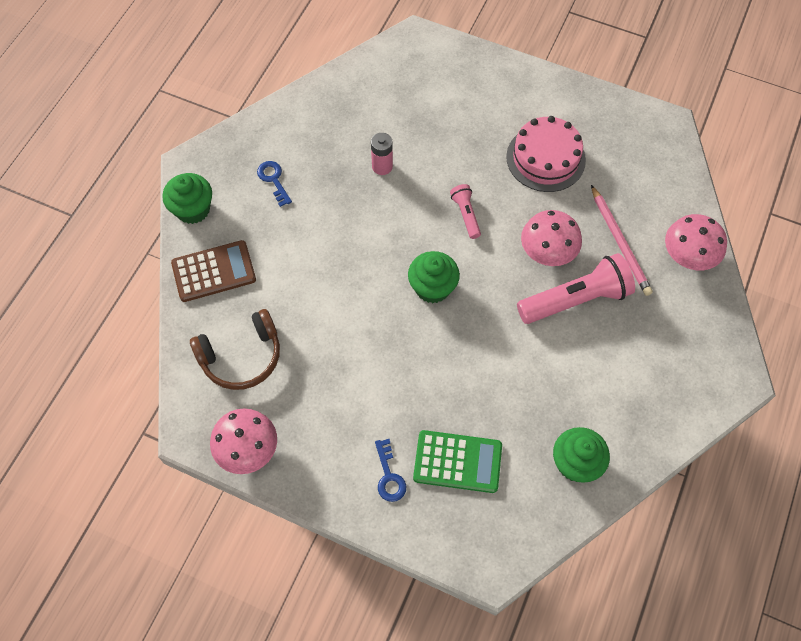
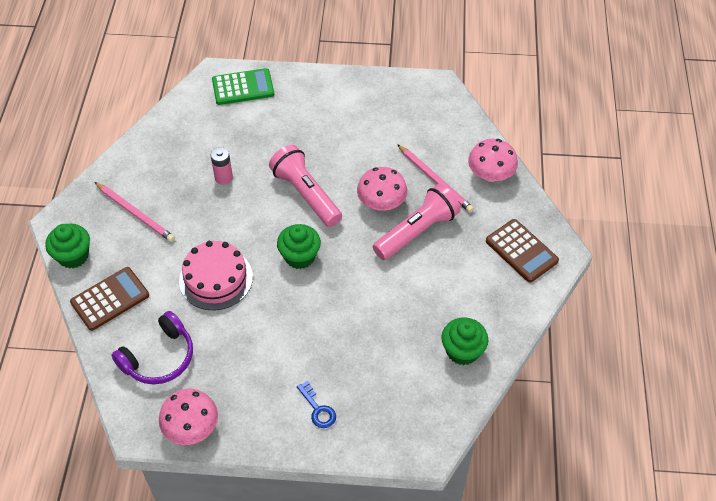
camera: 20 degrees left, 10 degrees down
(241, 357) = (159, 358): brown headphones -> purple headphones
(273, 180) = (135, 213): blue key -> pink pencil
(457, 462) = (369, 380): green calculator -> green calculator (243, 87)
(466, 215) = (306, 194): pink flashlight -> pink flashlight, size x1.98
(545, 158) = (354, 135): pink cake -> pink cake (216, 279)
(690, 363) = (521, 251): none -> brown calculator

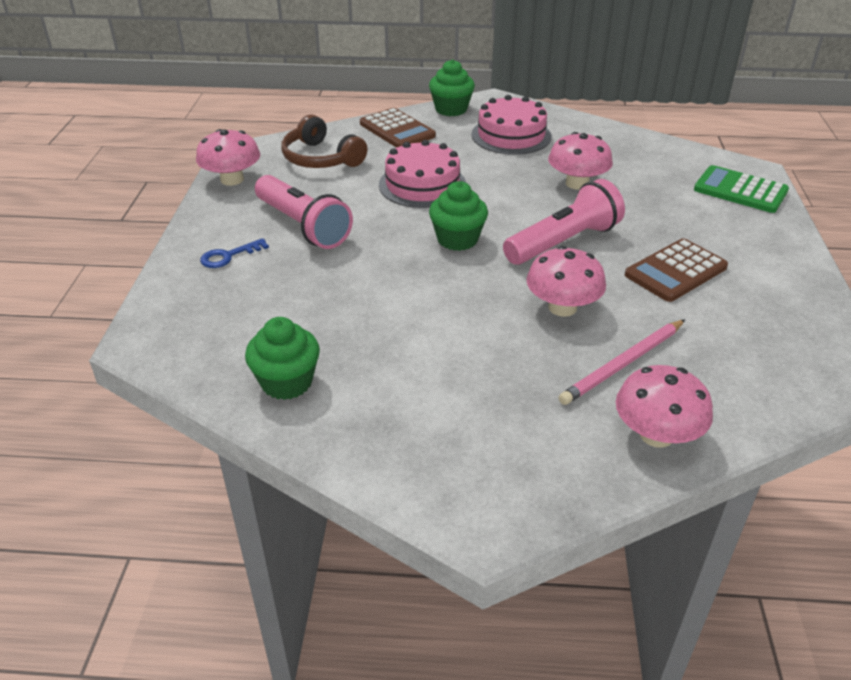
camera: 90 degrees right, 15 degrees down
(135, 213) = (511, 135): pink pencil -> pink cake
(159, 358) = (321, 158): purple headphones -> brown headphones
(223, 177) = (577, 183): pink battery -> pink mushroom
(243, 87) = (740, 190): green calculator -> green calculator turned 135 degrees clockwise
(417, 231) = (511, 341): pink flashlight -> pink flashlight (303, 226)
(521, 251) = (482, 466): brown calculator -> brown calculator (675, 271)

